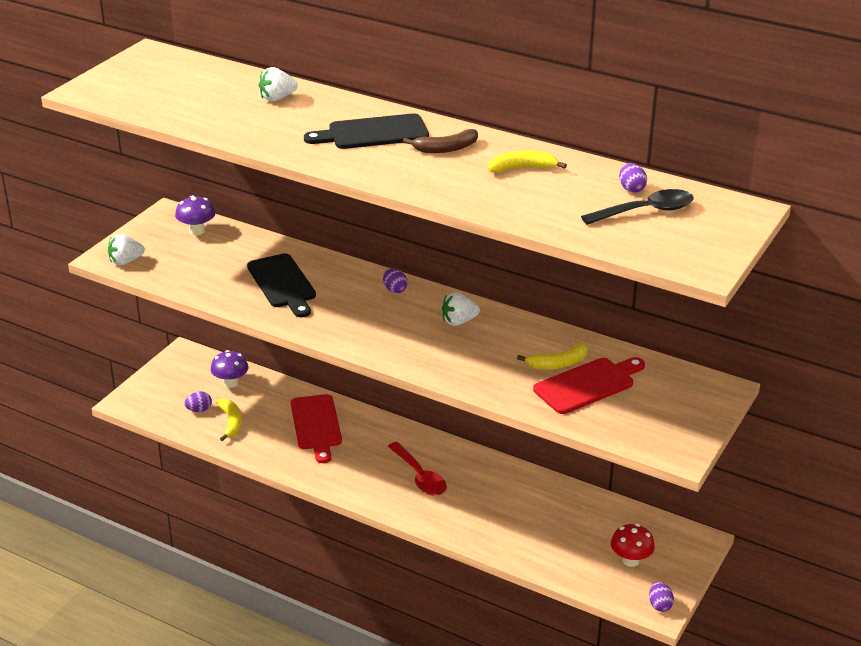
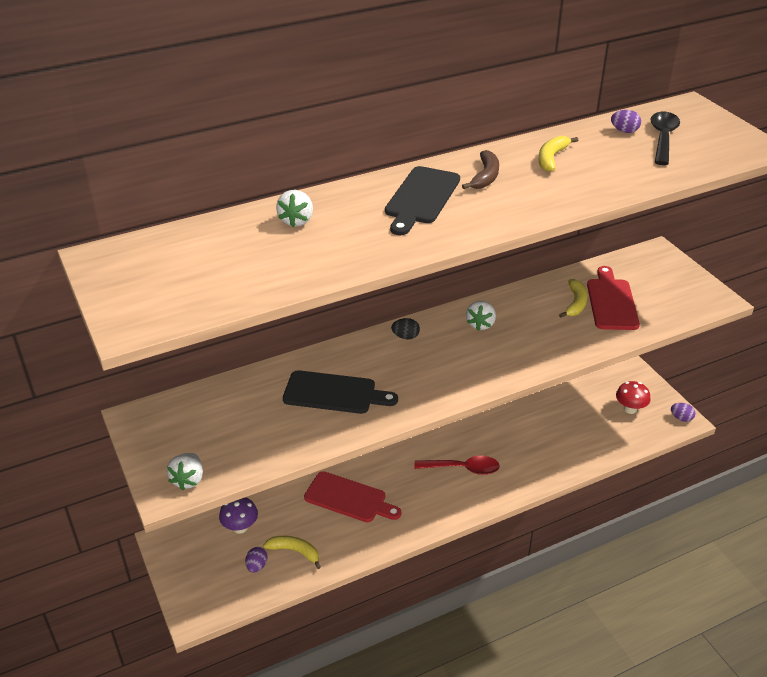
camera: 55 degrees left, 5 degrees up
(197, 231) = (189, 411): purple mushroom -> none
(394, 290) = (405, 337): purple egg -> black egg

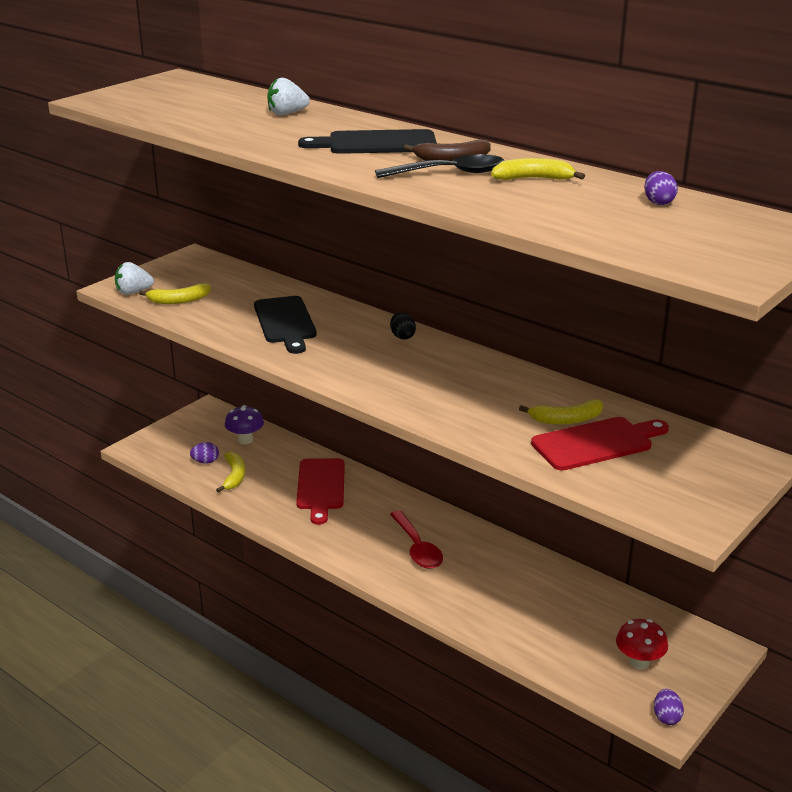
camera: 65 degrees right, 10 degrees down
(235, 451) = (179, 300): none -> yellow banana
(480, 324) = (464, 370): white strawberry -> none
(663, 138) = (671, 222): black spoon -> black spoon (449, 173)

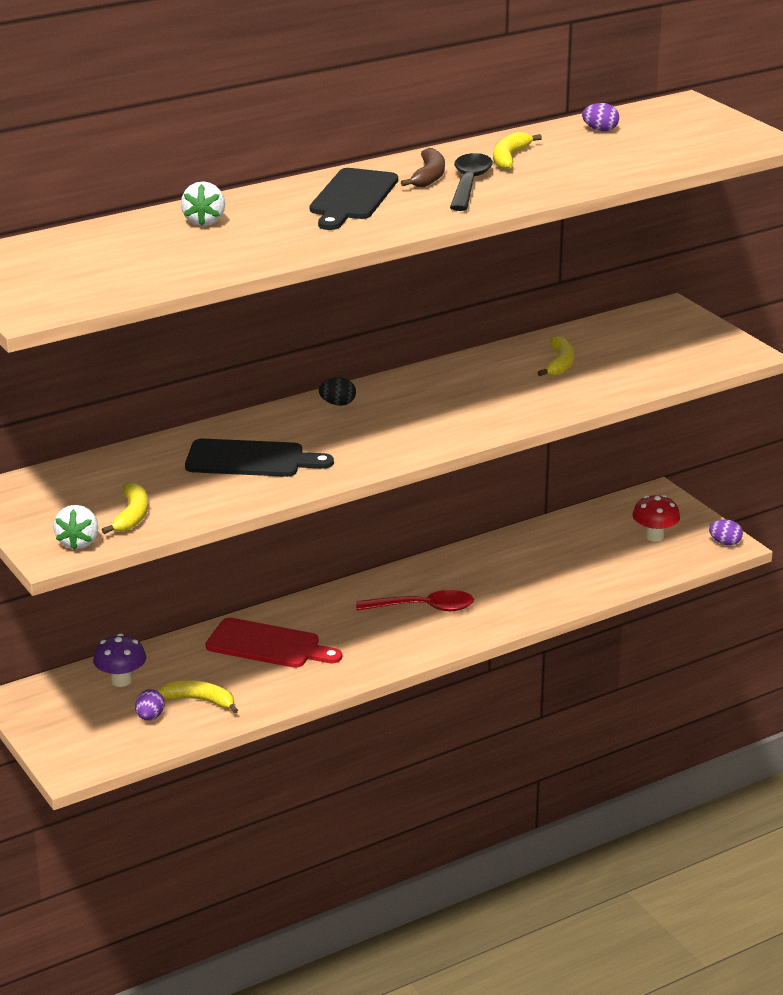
camera: 70 degrees left, 0 degrees up
(596, 443) = (607, 360): red cutting board -> none

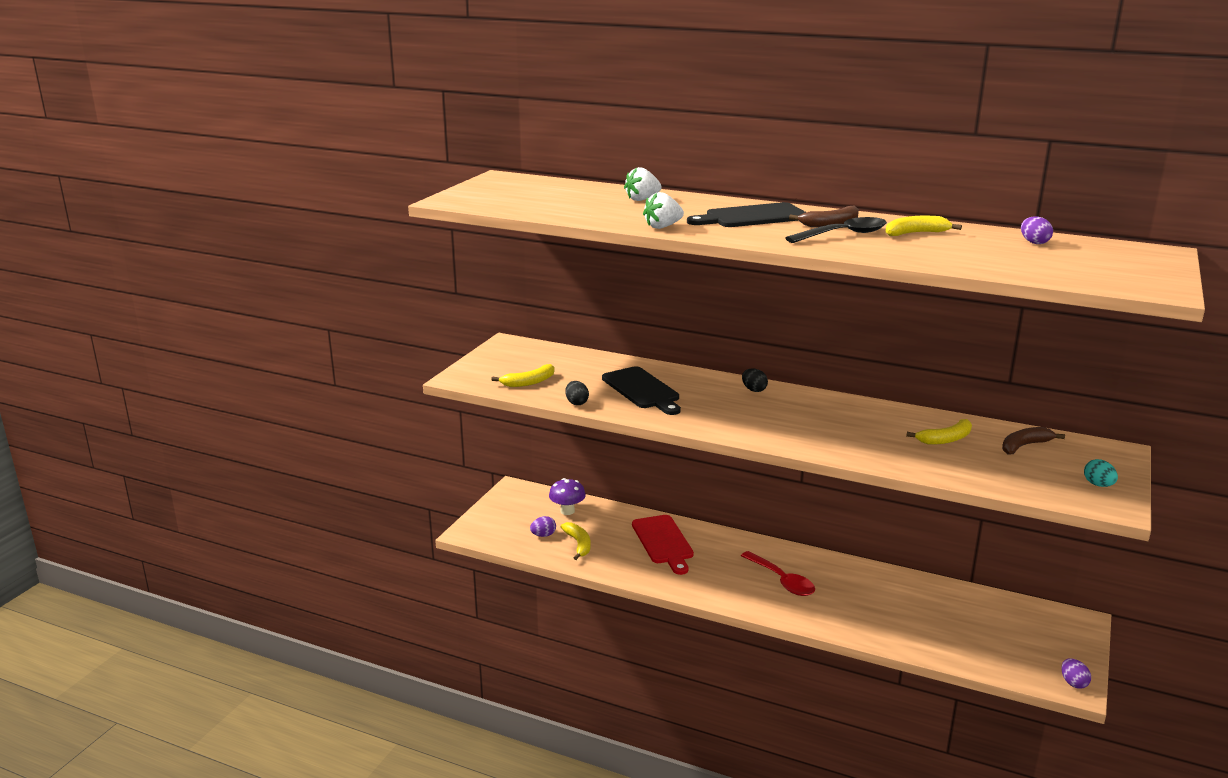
camera: 55 degrees right, 5 degrees down
(78, 542) = (480, 380): white strawberry -> white strawberry (662, 227)
(227, 506) = (576, 403): none -> black egg
(614, 338) = (1024, 446): none -> brown banana
(654, 536) = (1023, 643): red mushroom -> none
(710, 343) = (1098, 485): none -> turquoise egg

